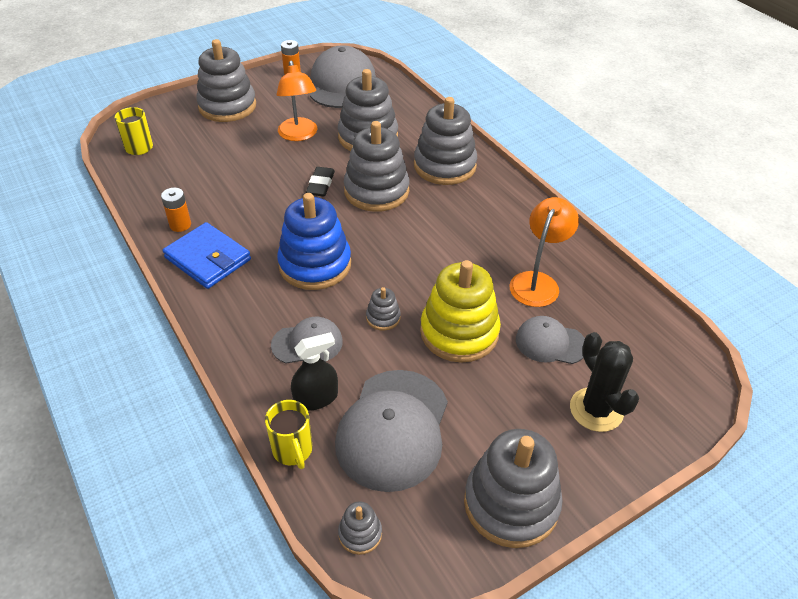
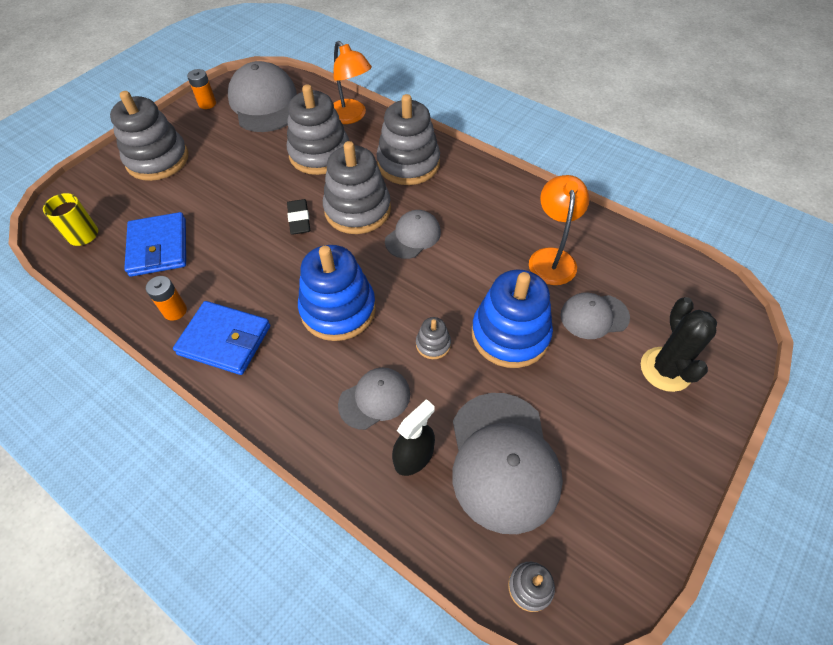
camera: 20 degrees left, 10 degrees up
(193, 173) = (158, 247): none -> blue wallet
(293, 451) = (421, 524): yellow mug -> none
(299, 135) = (249, 171): orange lamp -> orange lamp (351, 116)
(414, 226) = (413, 236): none -> grey cap
(459, 332) = (510, 334): yellow stacking toy -> blue stacking toy
(511, 503) = (645, 494): grey stacking toy -> none
(596, 410) = (665, 369): black cactus -> black cactus turned 45 degrees clockwise

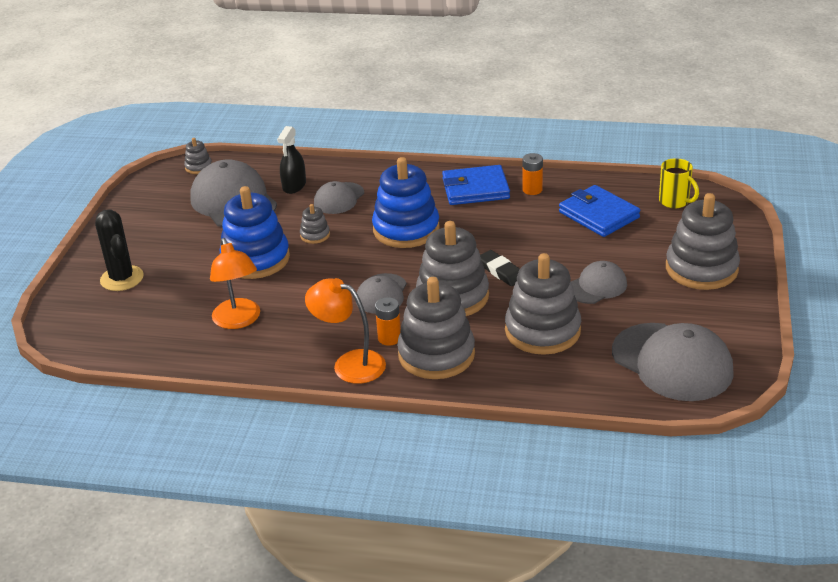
camera: 155 degrees right, 20 degrees down
(207, 104) = (737, 337): orange battery -> orange battery (389, 338)
(351, 116) = (550, 383): orange lamp -> orange lamp (349, 364)
(594, 316) = (187, 292): grey cap -> grey cap (597, 286)

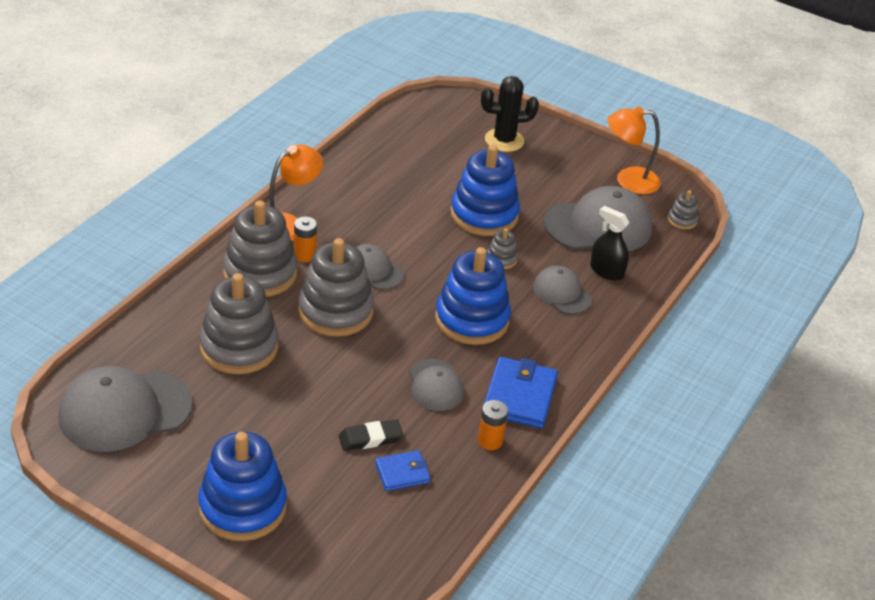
camera: 105 degrees right, 5 degrees up
(239, 321) = (395, 184): orange lamp -> orange lamp (628, 180)
(501, 271) = (352, 357): black eraser -> black eraser (370, 438)
(597, 286) = (276, 412): grey cap -> grey cap (435, 385)
(598, 215) = (402, 473): blue wallet -> blue wallet, size x0.58
(675, 202) = (384, 553): yellow mug -> none
(701, 269) = (242, 507): grey stacking toy -> blue stacking toy

